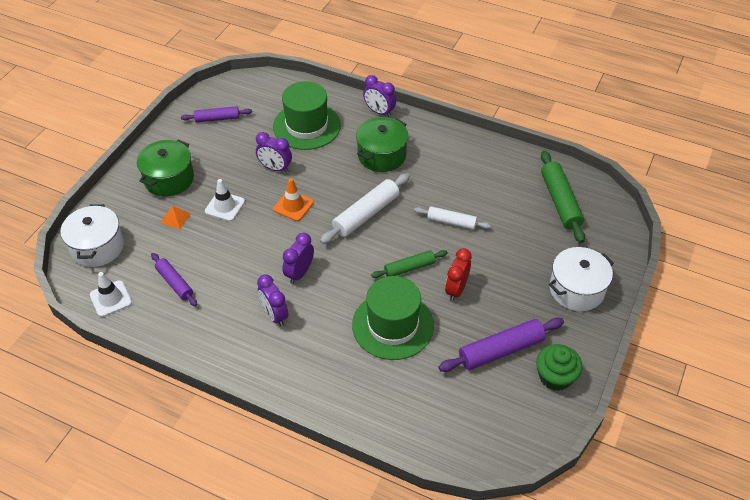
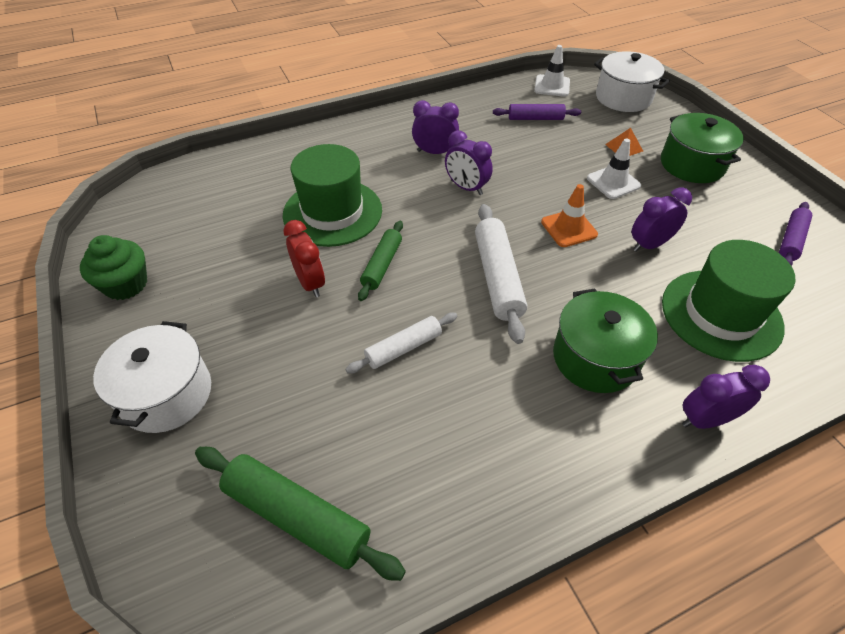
camera: 130 degrees right, 0 degrees up
(299, 273) = (466, 187): purple clock -> purple clock turned 150 degrees clockwise
(501, 350) = (206, 266): purple rolling pin -> none

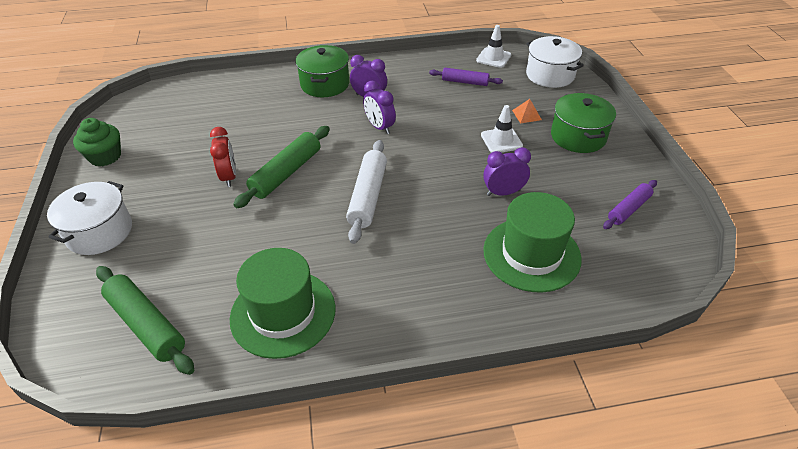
camera: 15 degrees right, 5 degrees down
(332, 212) = (269, 130): green hat -> green hat (283, 313)
(382, 265) = (286, 173): green rolling pin -> green rolling pin, size x1.59
(403, 348) = (272, 232): white rolling pin -> none
(569, 228) = (444, 170): orange traffic cone -> none
(595, 358) = (411, 266): green pot -> green pot (325, 84)
(705, 419) = (472, 325): purple clock -> none

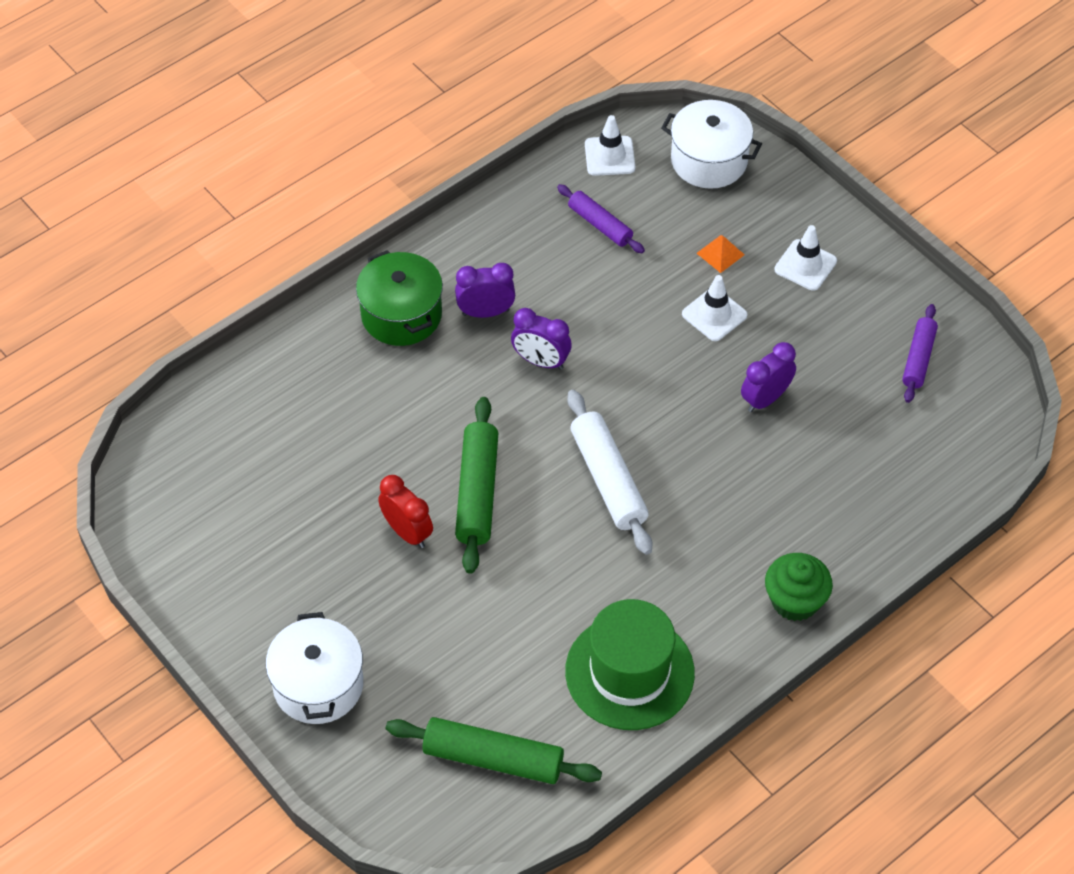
camera: 30 degrees left, 10 degrees up
(105, 156) = (203, 580): green cupcake -> green cupcake (795, 600)
(465, 82) = (600, 225): purple rolling pin -> purple rolling pin turned 60 degrees clockwise
(531, 254) = (845, 472): green hat -> none
(578, 136) = (805, 265): green pot -> white traffic cone

